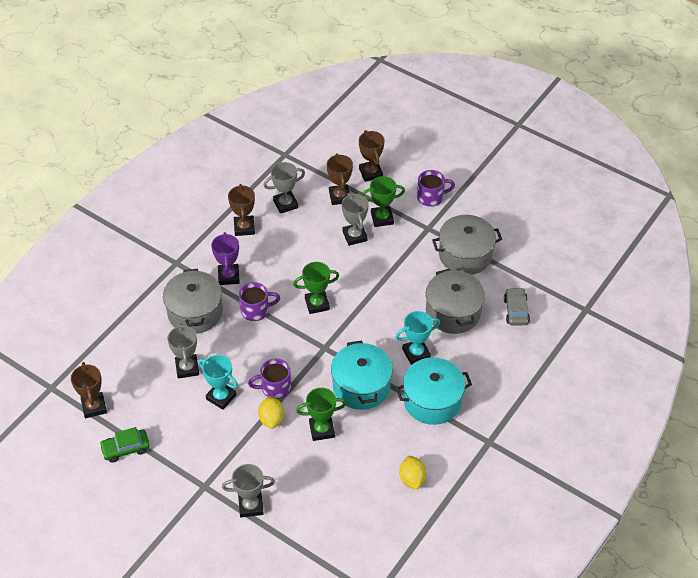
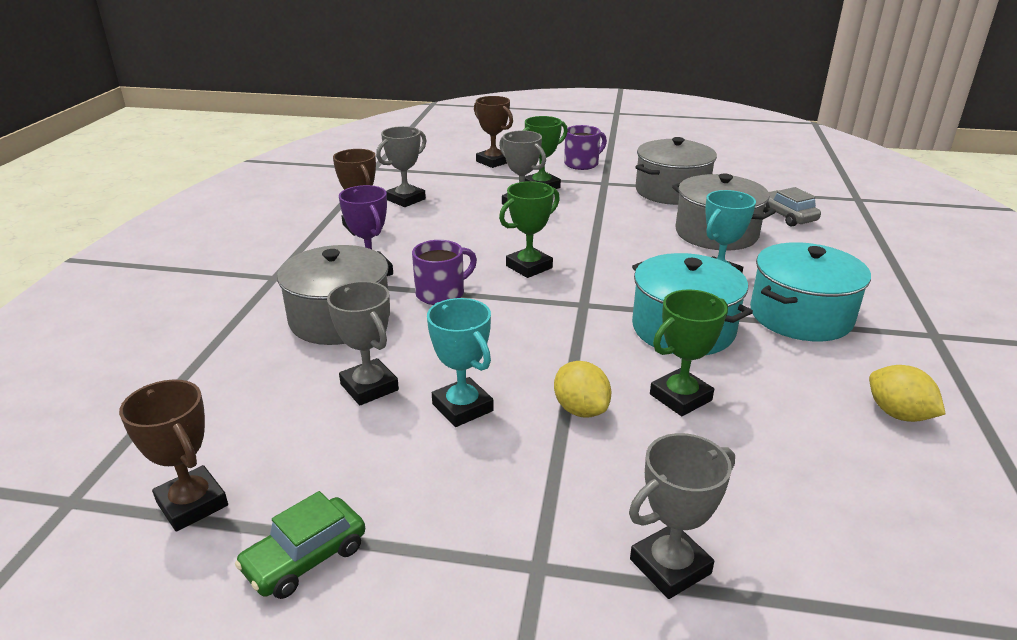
camera: 25 degrees left, 20 degrees down
(221, 397) = (462, 407): turquoise trophy -> turquoise trophy turned 45 degrees clockwise
(275, 387) = (548, 368): purple mug -> none
(340, 197) = (472, 182): brown trophy -> none

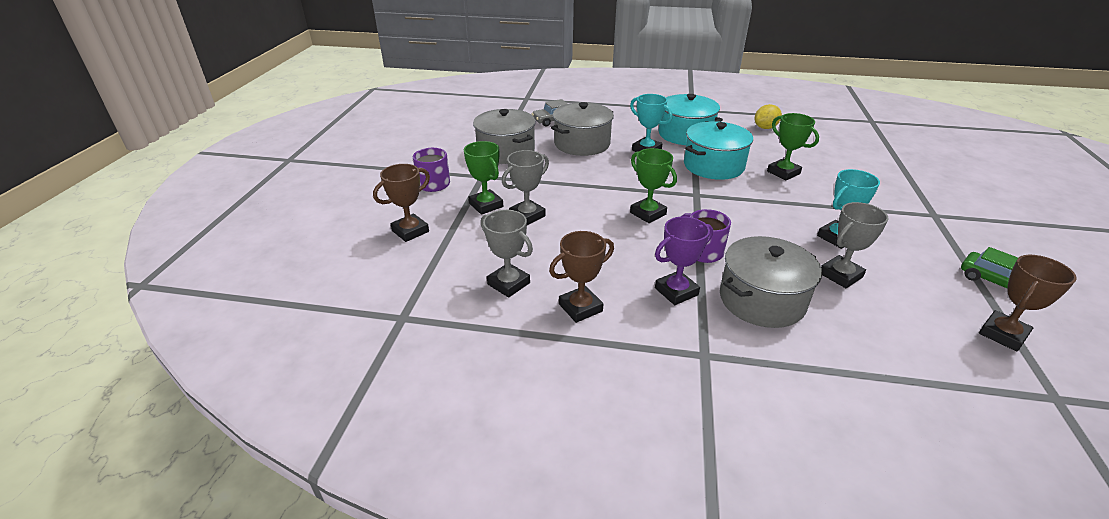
camera: 90 degrees left, 5 degrees up
(580, 409) = (813, 200): yellow lemon -> none
(670, 566) = (905, 185): grey trophy -> none

